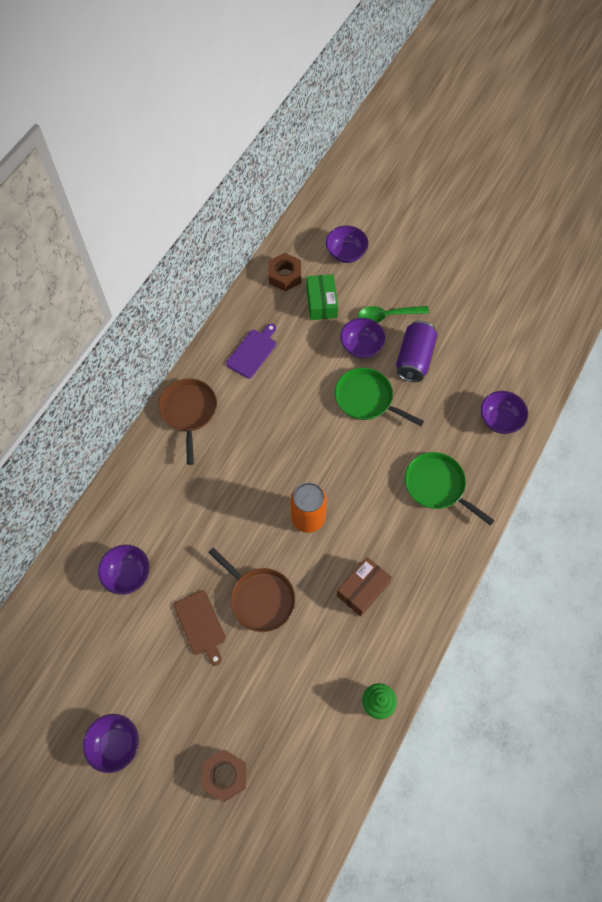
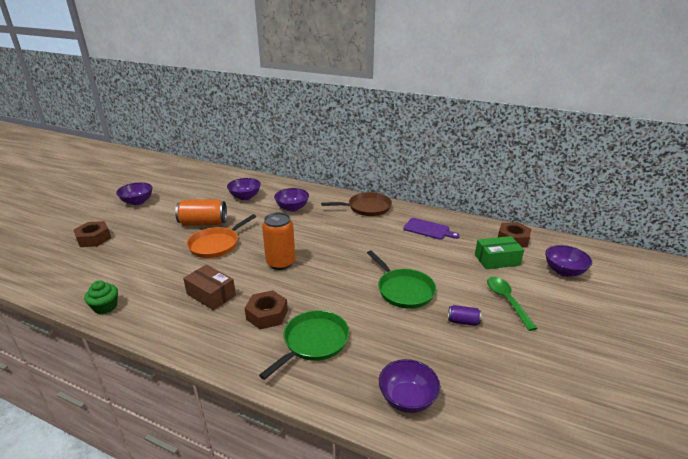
camera: 85 degrees right, 35 degrees down
(201, 625) = (203, 223): brown cutting board -> orange can
(260, 598) = (216, 245): brown pan -> orange pan
(361, 346) = (461, 285): purple bowl -> purple bowl (292, 208)
(366, 399) = (403, 290): green pan -> green pan turned 120 degrees clockwise
(398, 528) = (267, 315): none -> brown nut
(414, 359) = (463, 321): purple can -> purple can, size x0.50

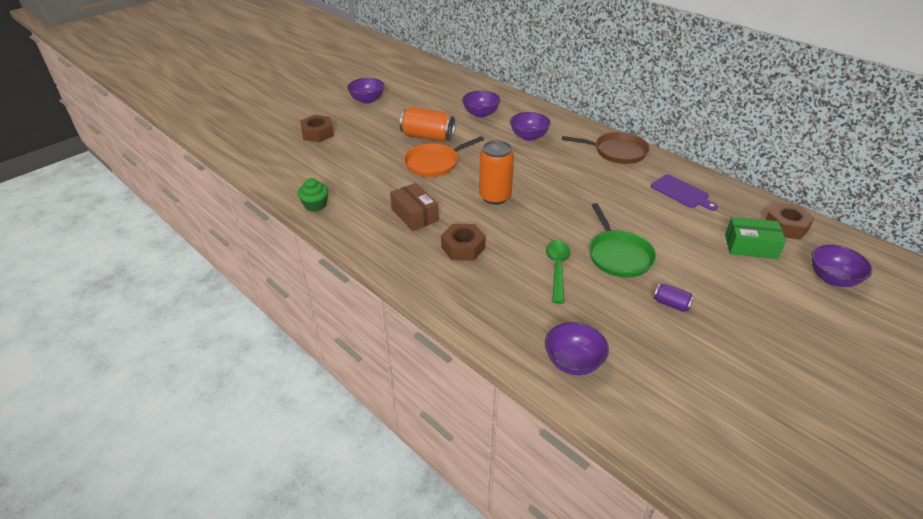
camera: 20 degrees right, 10 degrees up
(313, 342) = (500, 285): green pan -> none
(506, 301) = (736, 295): green spoon -> green spoon (557, 269)

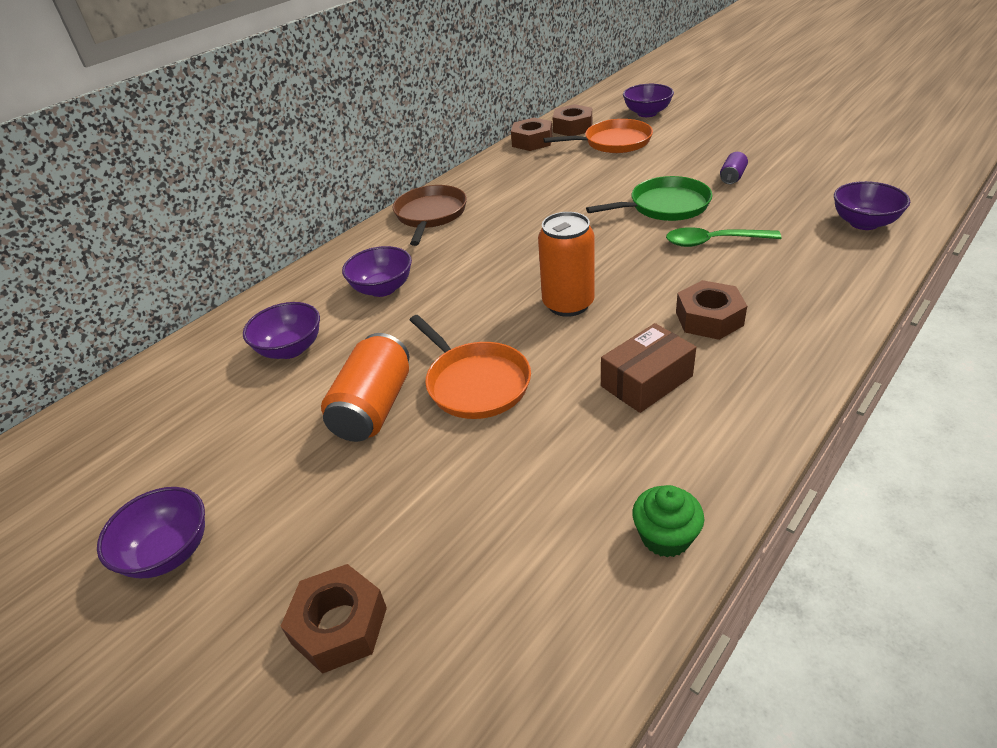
camera: 90 degrees left, 0 degrees up
(681, 192) = (523, 174): purple cutting board -> none
(750, 201) = (532, 141): none -> brown nut
(750, 246) = (614, 142): green box -> orange pan

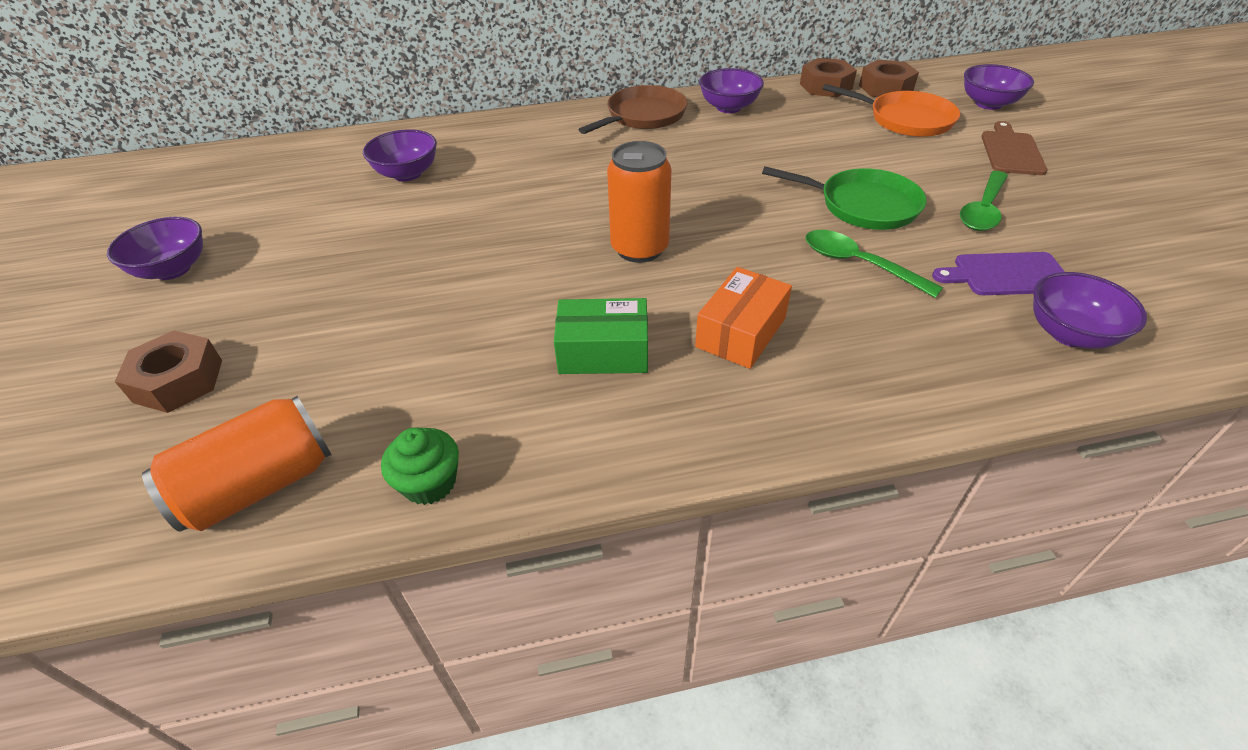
camera: 35 degrees right, 5 degrees up
(374, 407) = (395, 248): orange can -> orange can (259, 485)
(382, 289) = (524, 160): purple bowl -> purple bowl (729, 107)
(475, 383) = (480, 271): orange pan -> none
(646, 381) = (603, 352): brown box -> green box
(699, 136) = (1011, 151): none -> brown cutting board
(709, 318) = (741, 332): brown nut -> orange box
(732, 177) = (983, 210): purple can -> green spoon
(794, 207) = (1006, 275): none -> purple cutting board

